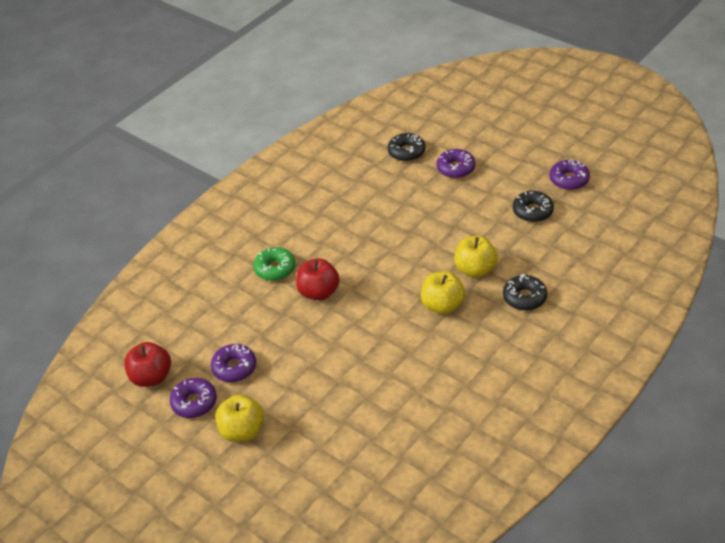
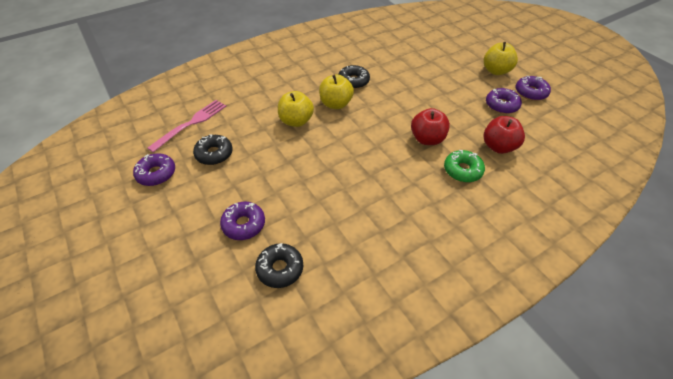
camera: 165 degrees left, 5 degrees up
(151, 377) = (567, 115): red apple -> red apple (498, 147)
(524, 297) = (276, 94): black donut -> black donut (353, 81)
(588, 232) = (191, 124): none -> pink fork

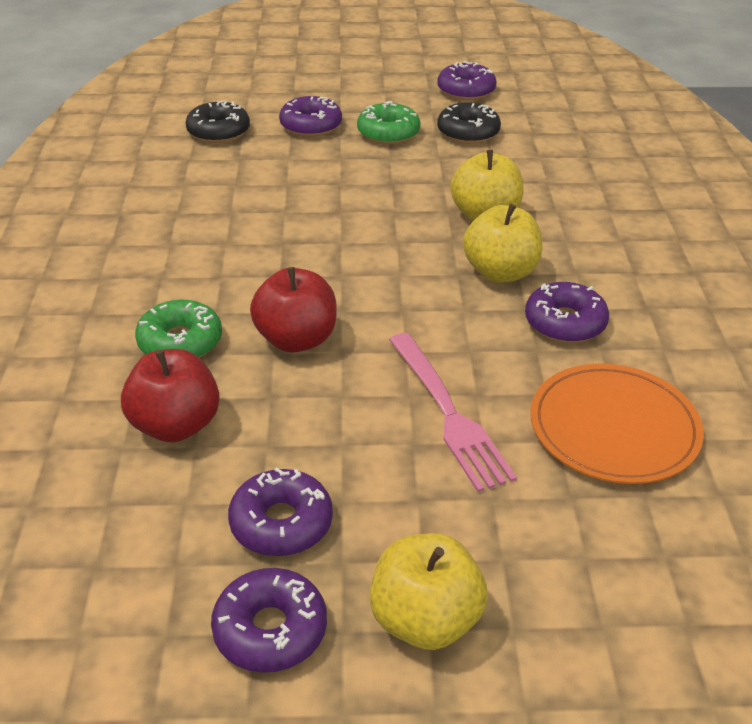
camera: 120 degrees right, 10 degrees down
(191, 124) = (559, 128): pink fork -> pink fork (448, 413)
(233, 185) = (388, 133): none -> green donut
(353, 81) = (565, 323): black donut -> purple donut
(395, 60) = (614, 427): none -> orange plate

